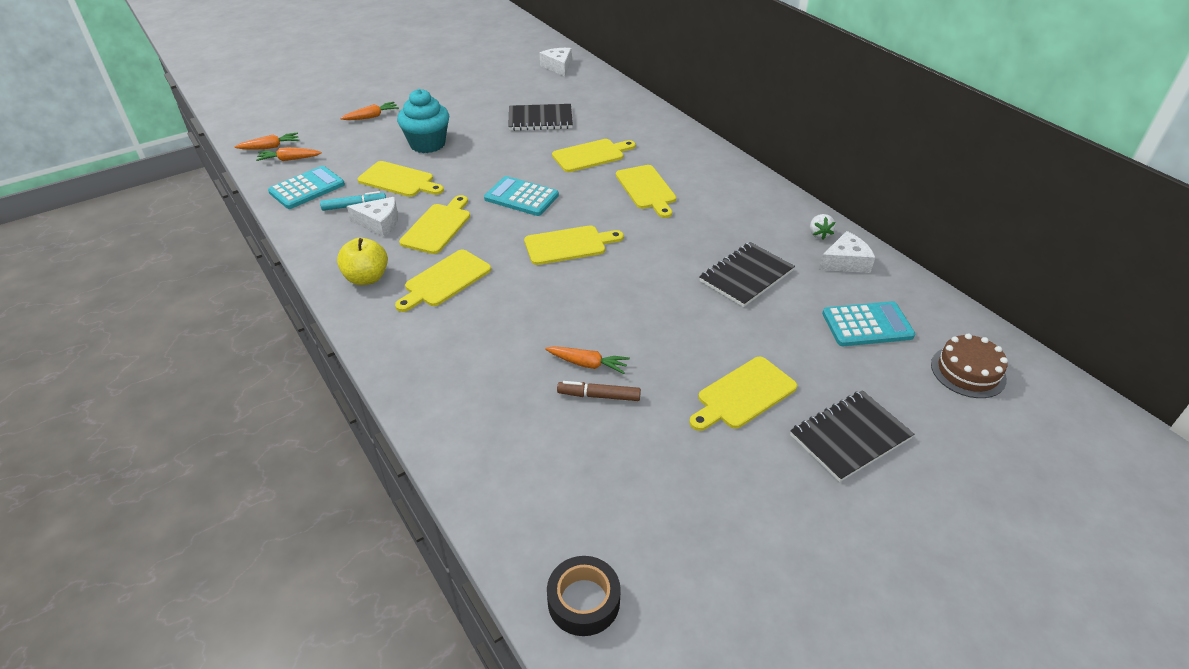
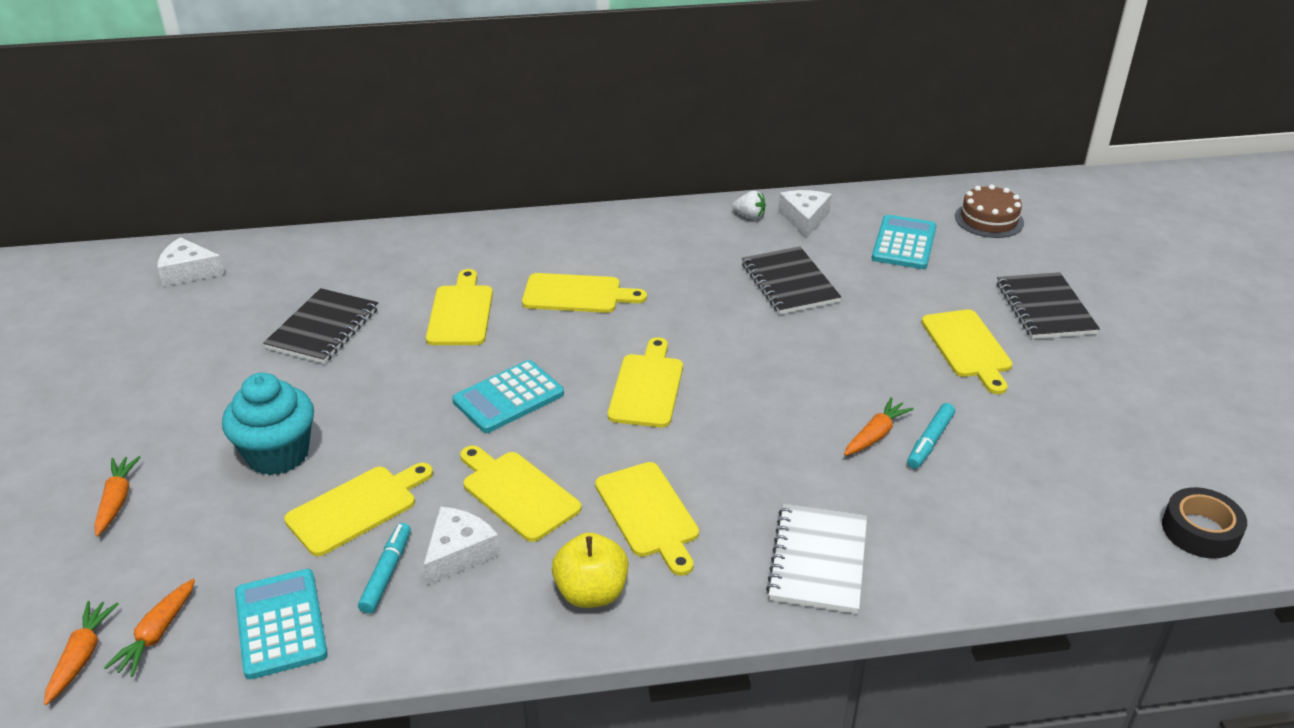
camera: 65 degrees left, 5 degrees down
(435, 365) = (818, 560): none -> white notebook
(599, 396) = (929, 441): brown marker -> turquoise marker

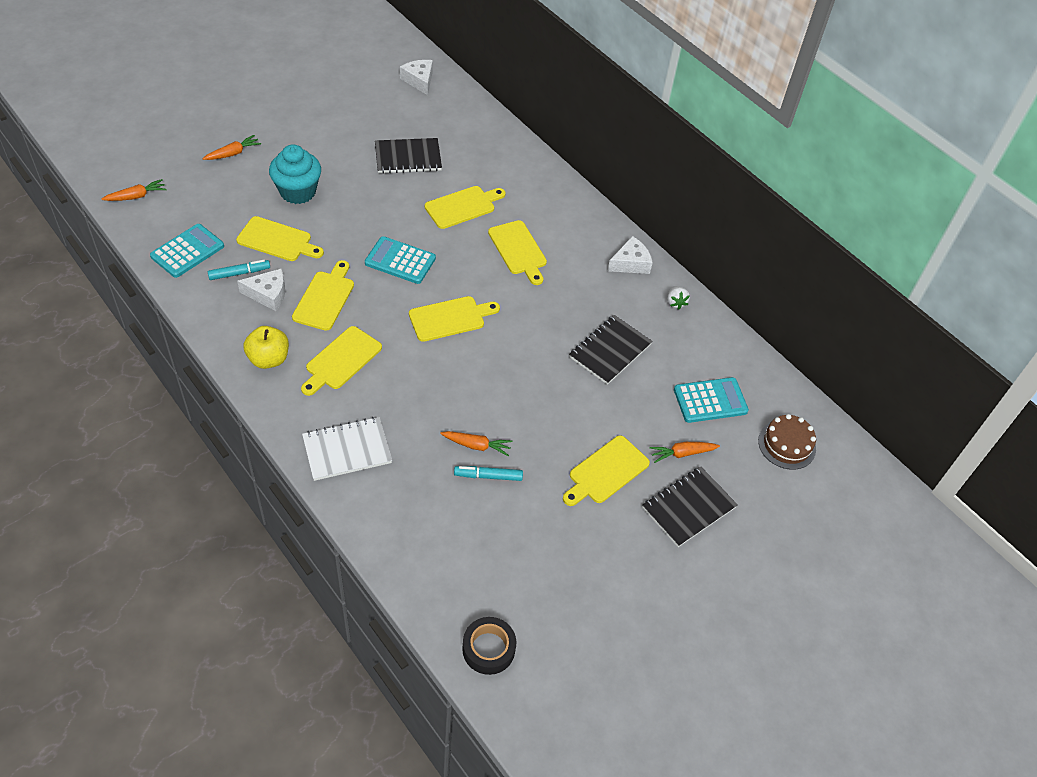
camera: 55 degrees right, 15 degrees up
(157, 634) = (160, 213): orange carrot -> orange carrot (682, 453)
(804, 219) = (697, 334): white cheese -> white cheese (630, 263)

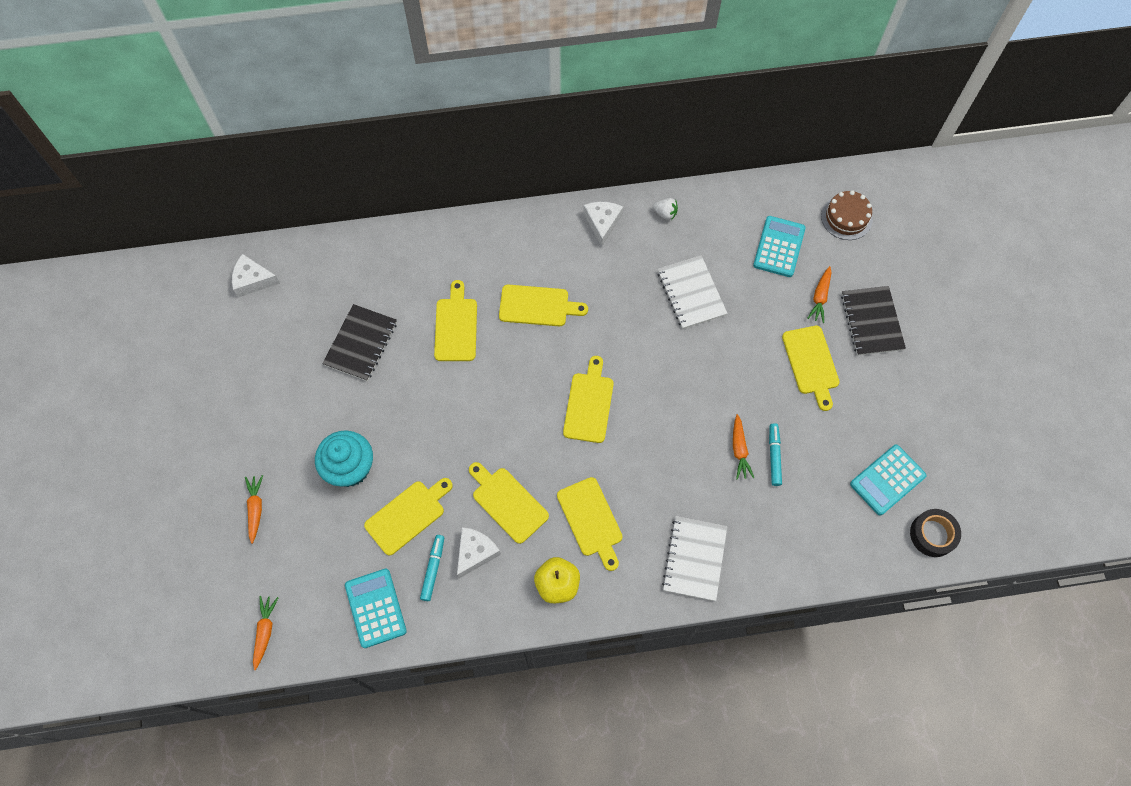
camera: 55 degrees left, 15 degrees up
(400, 261) = (496, 414): turquoise calculator -> turquoise calculator (887, 480)
(477, 445) = (739, 450): orange carrot -> orange carrot turned 135 degrees clockwise
(488, 476) = (774, 456): turquoise marker -> turquoise marker turned 150 degrees clockwise
(610, 351) = (691, 293): black notebook -> white notebook

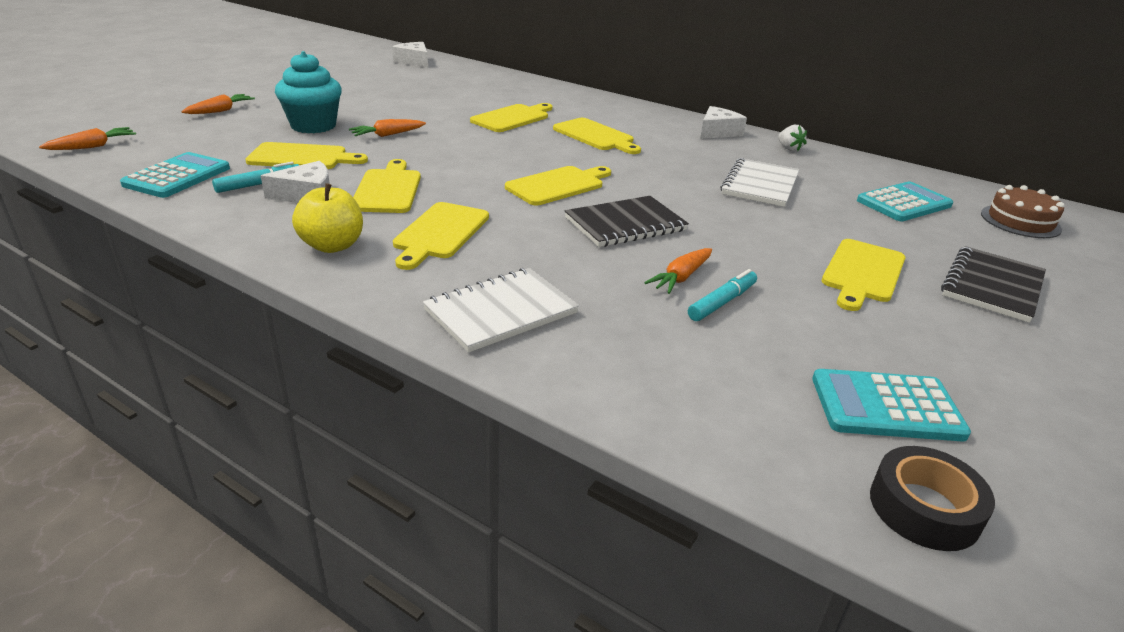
camera: 40 degrees right, 35 degrees down
(361, 343) = (431, 98): black notebook -> black notebook (625, 224)
(820, 297) = (927, 244): orange carrot -> orange carrot (387, 135)

